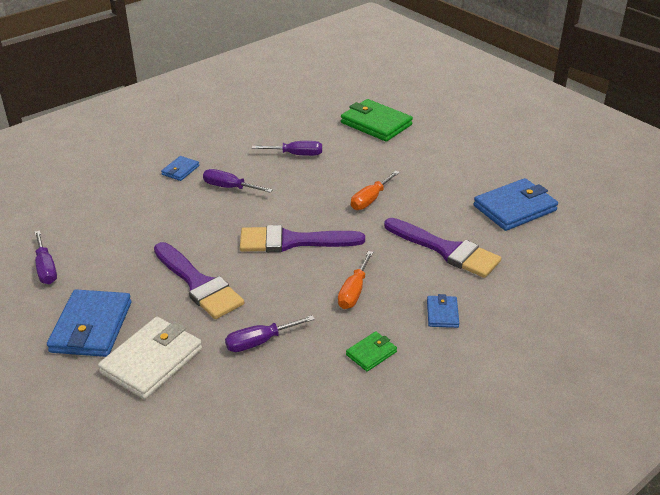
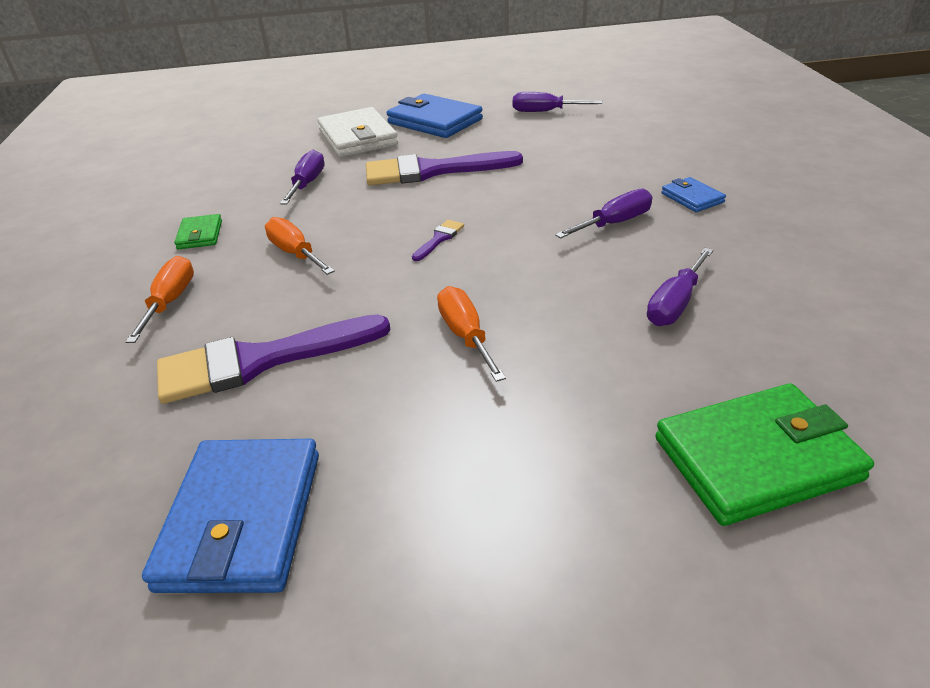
camera: 125 degrees right, 0 degrees up
(292, 241) = (439, 239): purple brush -> purple brush, size x0.42
(442, 313) = (170, 302): blue wallet -> orange screwdriver

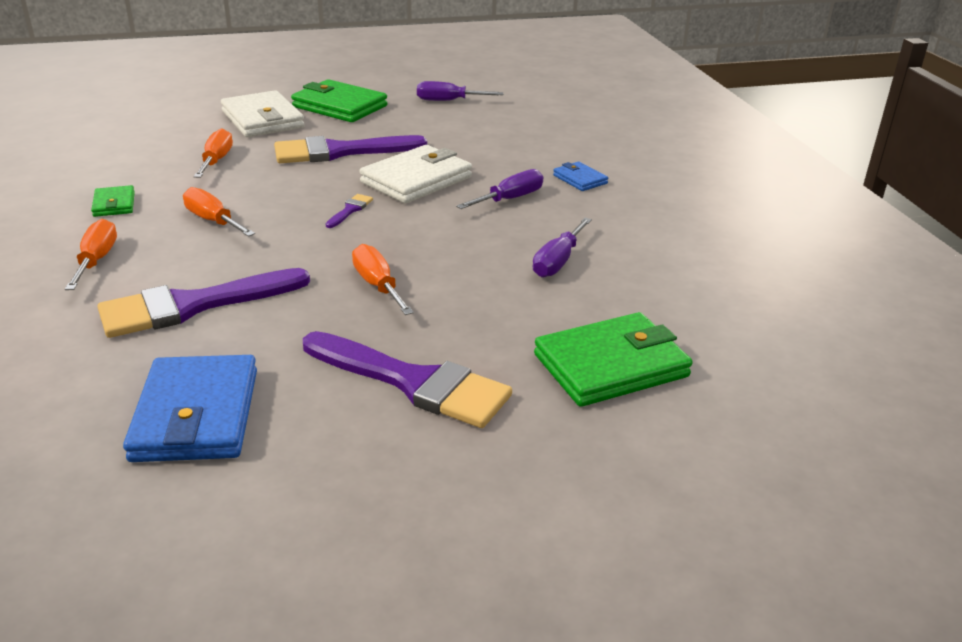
camera: 10 degrees left, 5 degrees down
(307, 184) = (216, 161): purple screwdriver -> orange screwdriver
(434, 121) = (339, 106): blue wallet -> green wallet
(505, 478) = (413, 382): none -> purple brush
(511, 201) = (416, 180): none -> white wallet

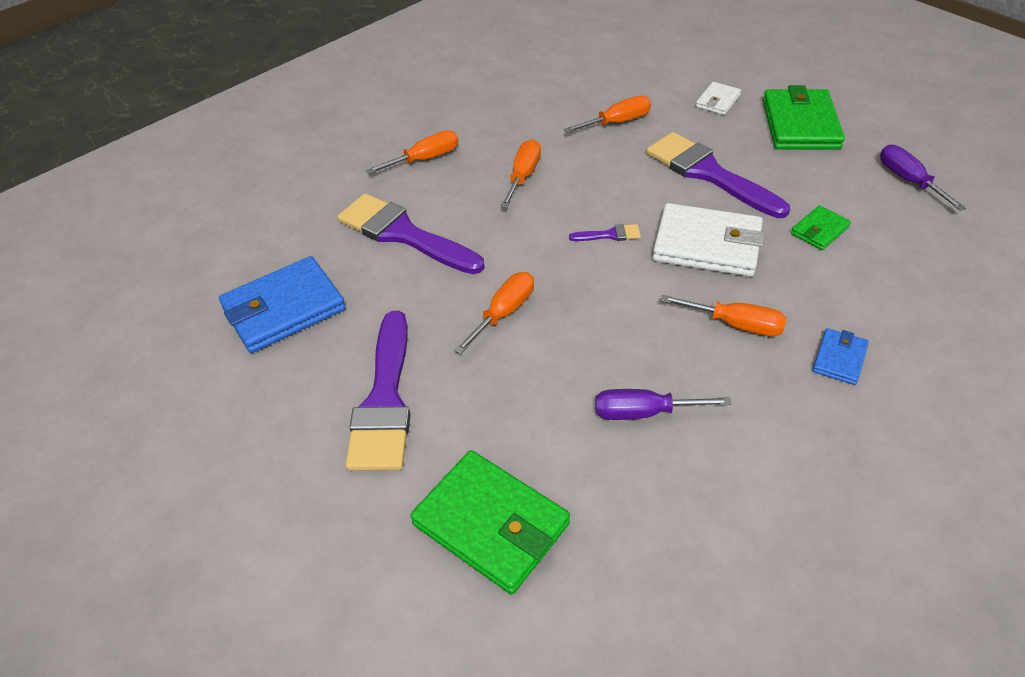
camera: 65 degrees right, 15 degrees up
(114, 204) = (503, 119): green wallet -> green wallet (819, 230)
(263, 119) = (718, 101): white wallet -> white wallet, size x0.50
(510, 199) = (736, 324): purple screwdriver -> orange screwdriver

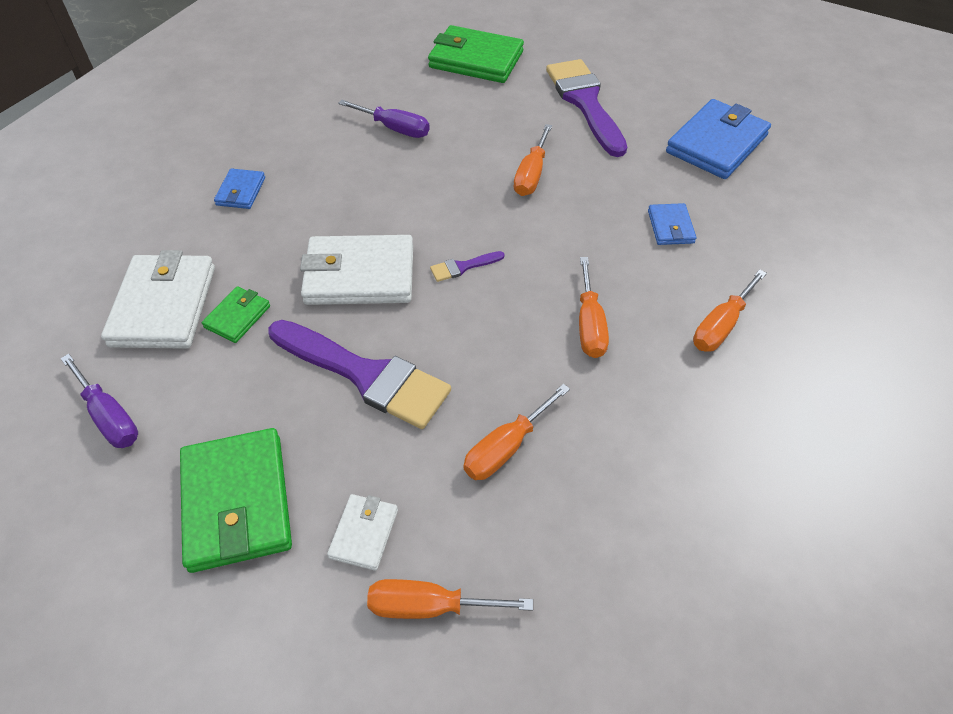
camera: 160 degrees right, 5 degrees up
(403, 234) = (670, 227): purple brush -> blue wallet
(643, 412) = (395, 129): purple screwdriver -> purple screwdriver turned 45 degrees clockwise
(736, 324) = (328, 202): orange screwdriver -> orange screwdriver (429, 606)
(892, 251) = (163, 306): none -> white wallet

